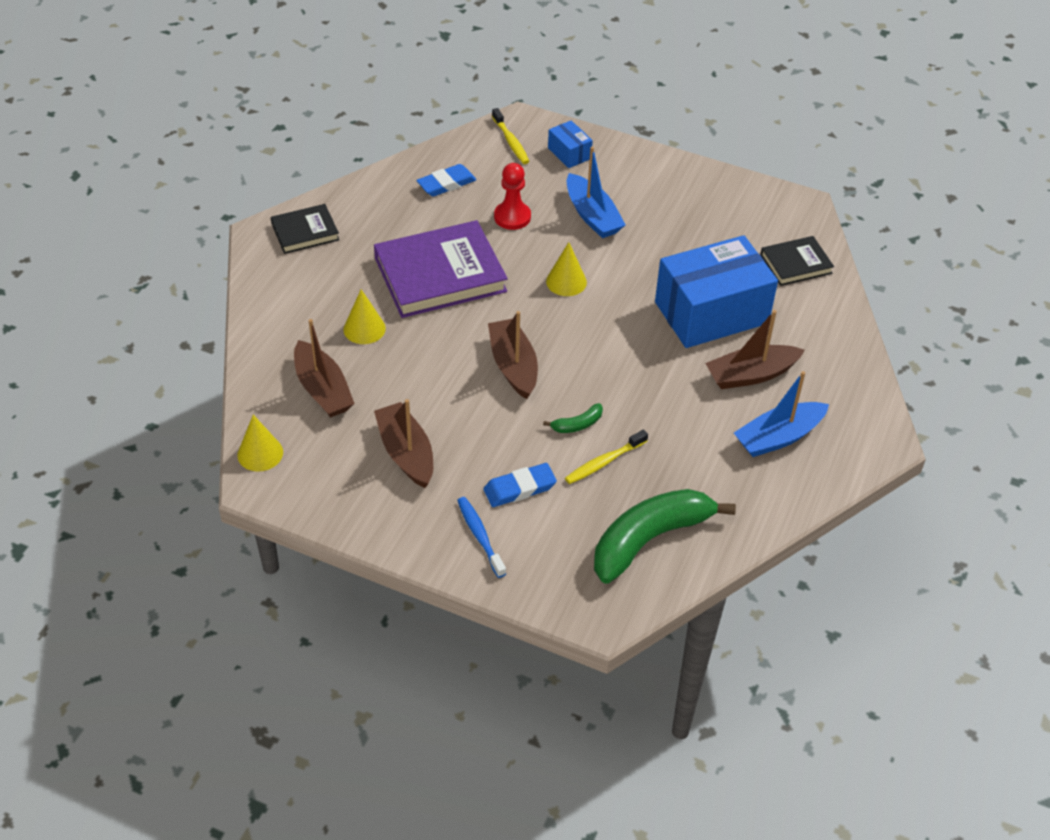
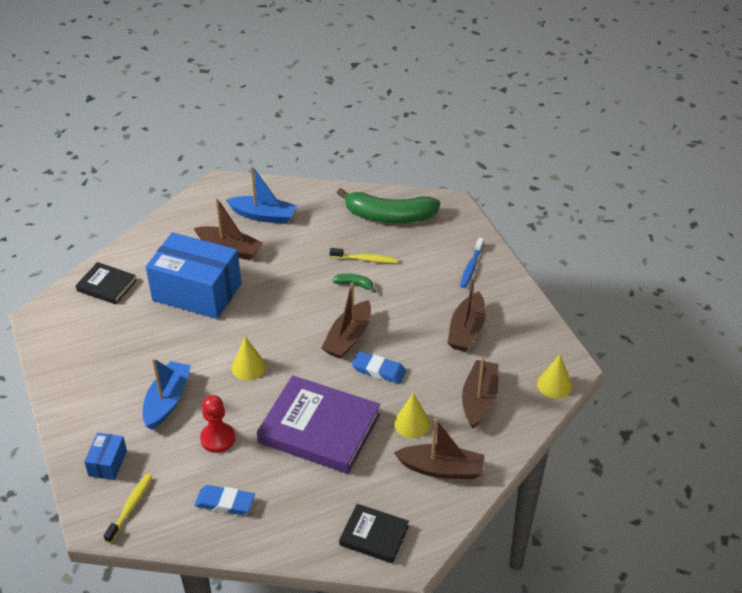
camera: 135 degrees left, 5 degrees down
(299, 310) = (441, 469): none -> brown boat
(519, 488) = (424, 275): blue eraser -> blue eraser (379, 370)

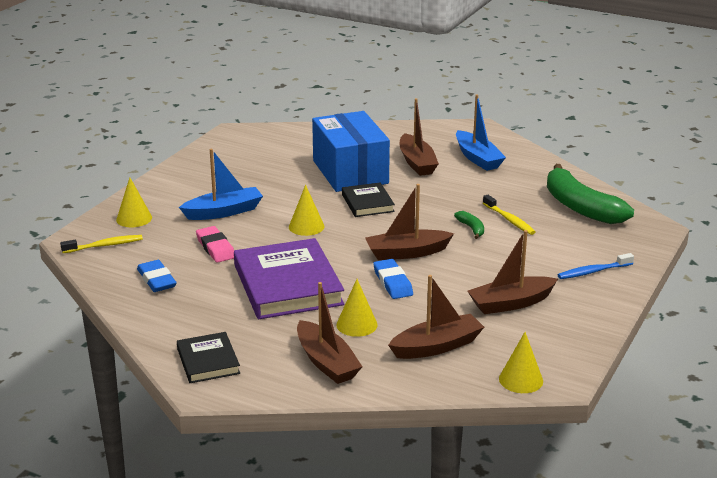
camera: 50 degrees right, 15 degrees down
(107, 285) = (300, 139): black book -> black book (368, 203)
(108, 463) = (134, 218): blue box -> yellow cone
(218, 439) = (215, 248): red pawn -> pink eraser

